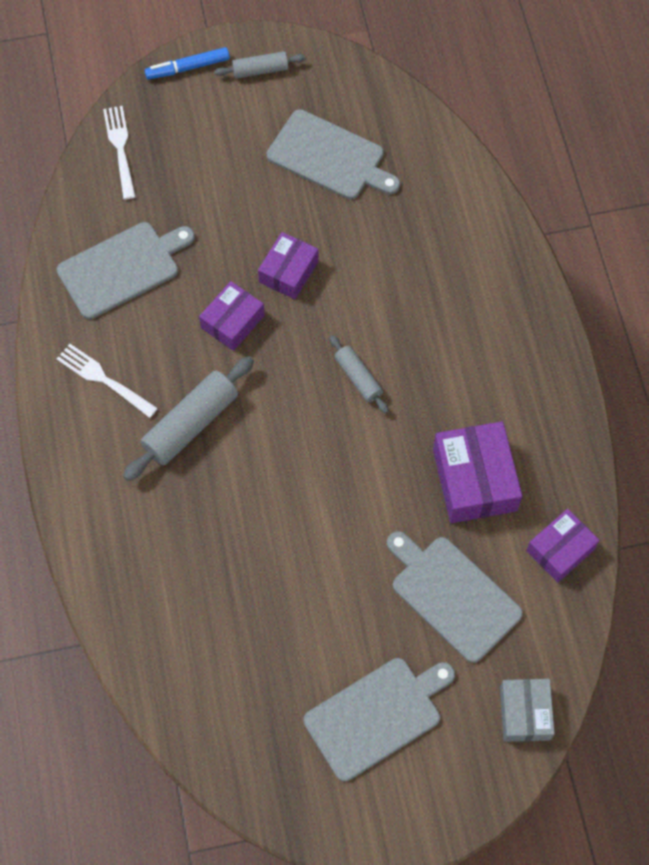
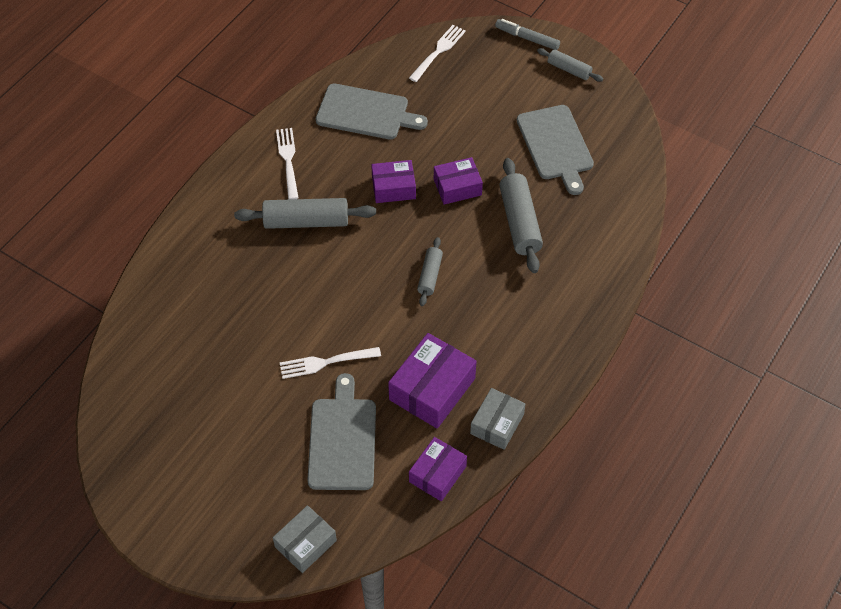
camera: 45 degrees right, 10 degrees down
(187, 68) = (527, 38): blue marker -> grey marker
(360, 539) = (326, 362): none -> white fork
(377, 715) = (221, 463): grey cutting board -> none
(378, 259) = (519, 222): none -> grey rolling pin
(558, 461) = (497, 424): none -> grey box
(560, 550) = (437, 474): purple box -> purple box turned 60 degrees counterclockwise

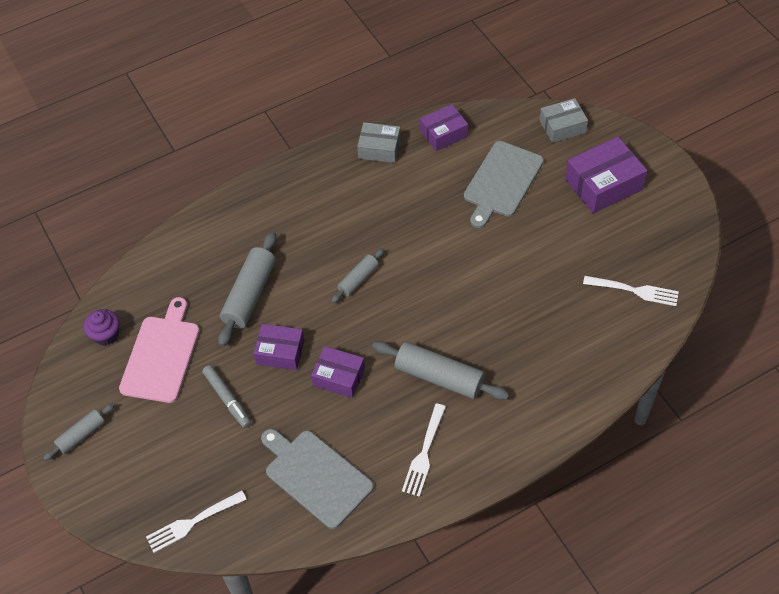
camera: 150 degrees left, 0 degrees up
(326, 362) = (485, 243): white fork -> white fork (634, 290)
(432, 389) = (412, 190): purple box -> purple box (603, 184)
(497, 424) = (379, 149): grey box -> grey box turned 45 degrees clockwise
(527, 38) = (90, 496): grey marker -> grey marker (227, 399)
(556, 145) = (161, 355): grey cutting board -> pink cutting board
(569, 70) = (81, 435): grey rolling pin -> grey rolling pin turned 75 degrees clockwise
(616, 142) = (106, 335): none -> purple cupcake

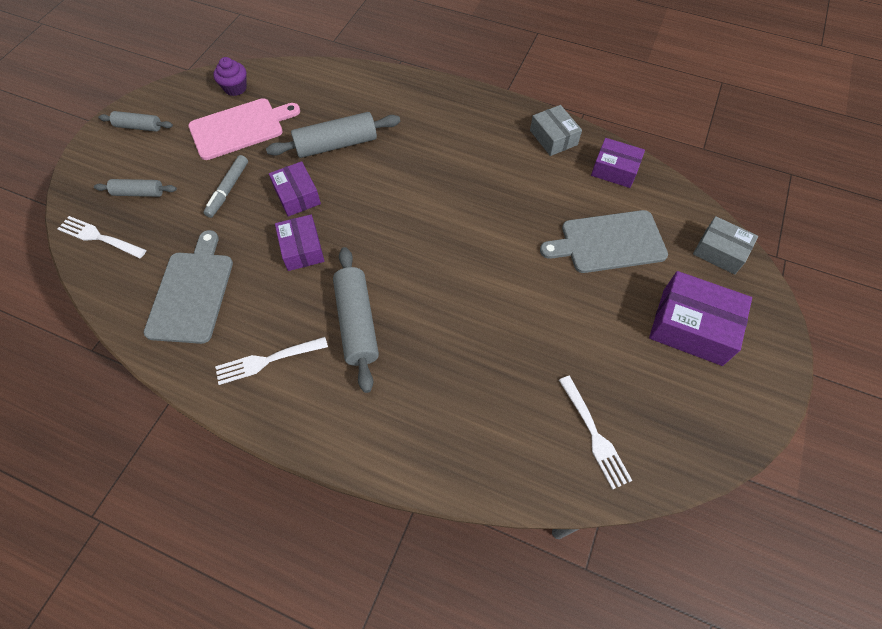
camera: 50 degrees right, 5 degrees up
(358, 279) = (410, 203): grey rolling pin -> grey rolling pin (139, 193)

